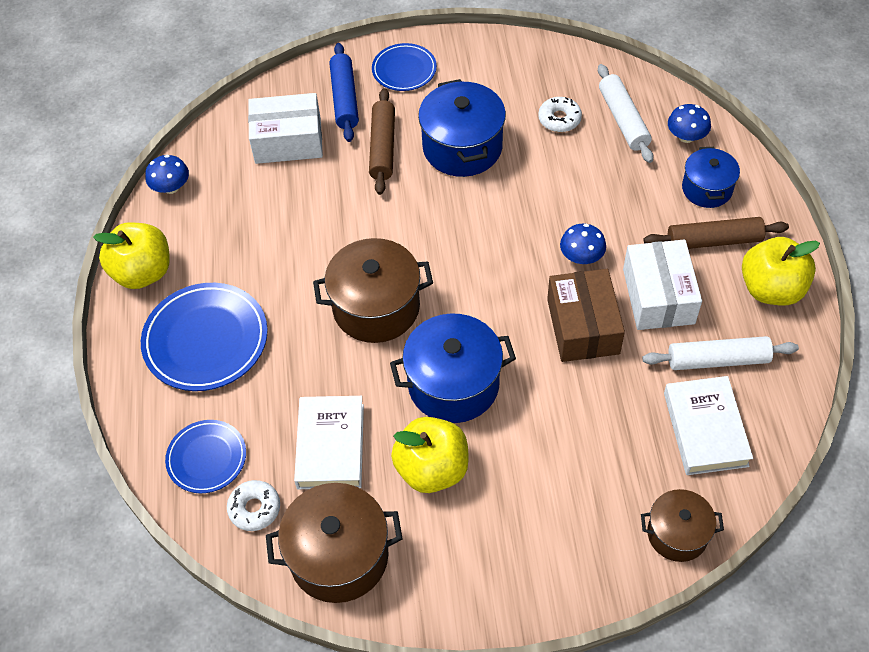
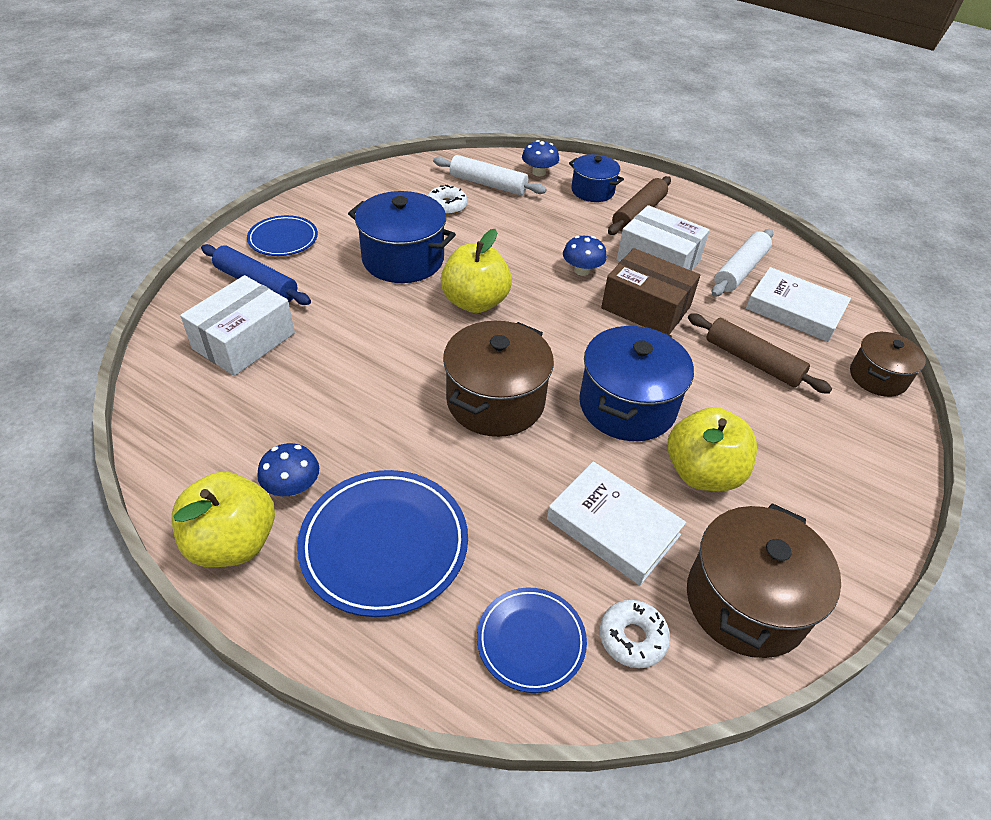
camera: 55 degrees left, 10 degrees down
(171, 187) = (165, 450): blue mushroom -> blue mushroom (292, 487)
(382, 147) = (339, 296): brown rolling pin -> brown rolling pin (752, 361)
(771, 289) = (704, 217): yellow apple -> yellow apple (475, 302)

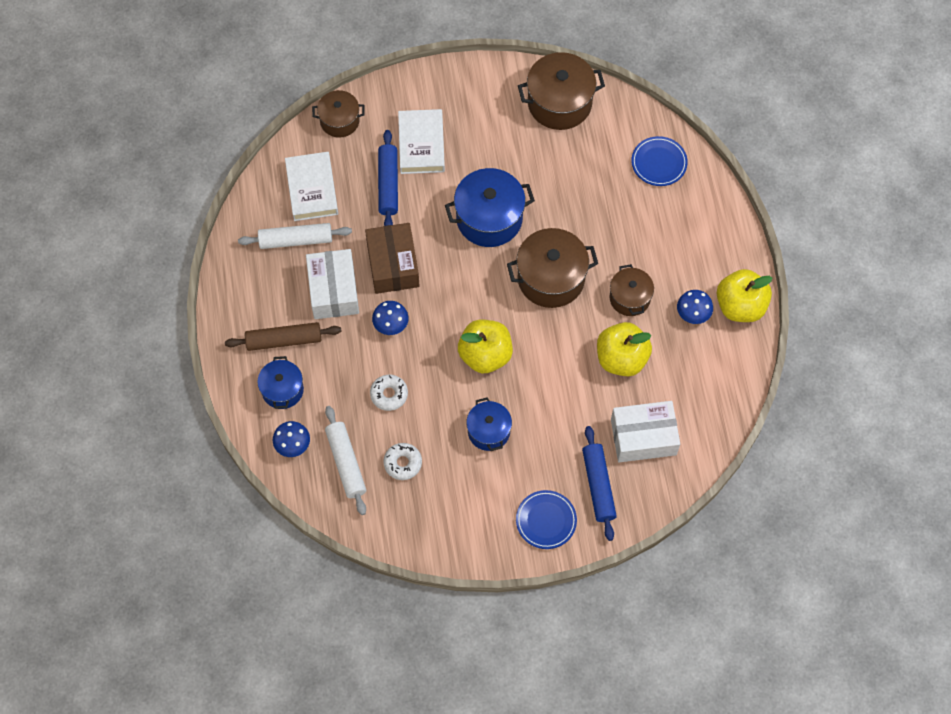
camera: 130 degrees left, 20 degrees up
(384, 544) = (677, 249): blue plate -> none
(388, 446) = (629, 298): none -> brown pot
(403, 259) = (489, 431): blue pot -> blue pot, size x0.61
(613, 527) = (573, 173): white book -> white book (421, 144)
(632, 638) = (619, 131): white donut -> white donut (389, 394)
(702, 473) = (502, 159): yellow apple -> yellow apple (621, 358)
(752, 361) = (388, 184): brown rolling pin -> blue rolling pin

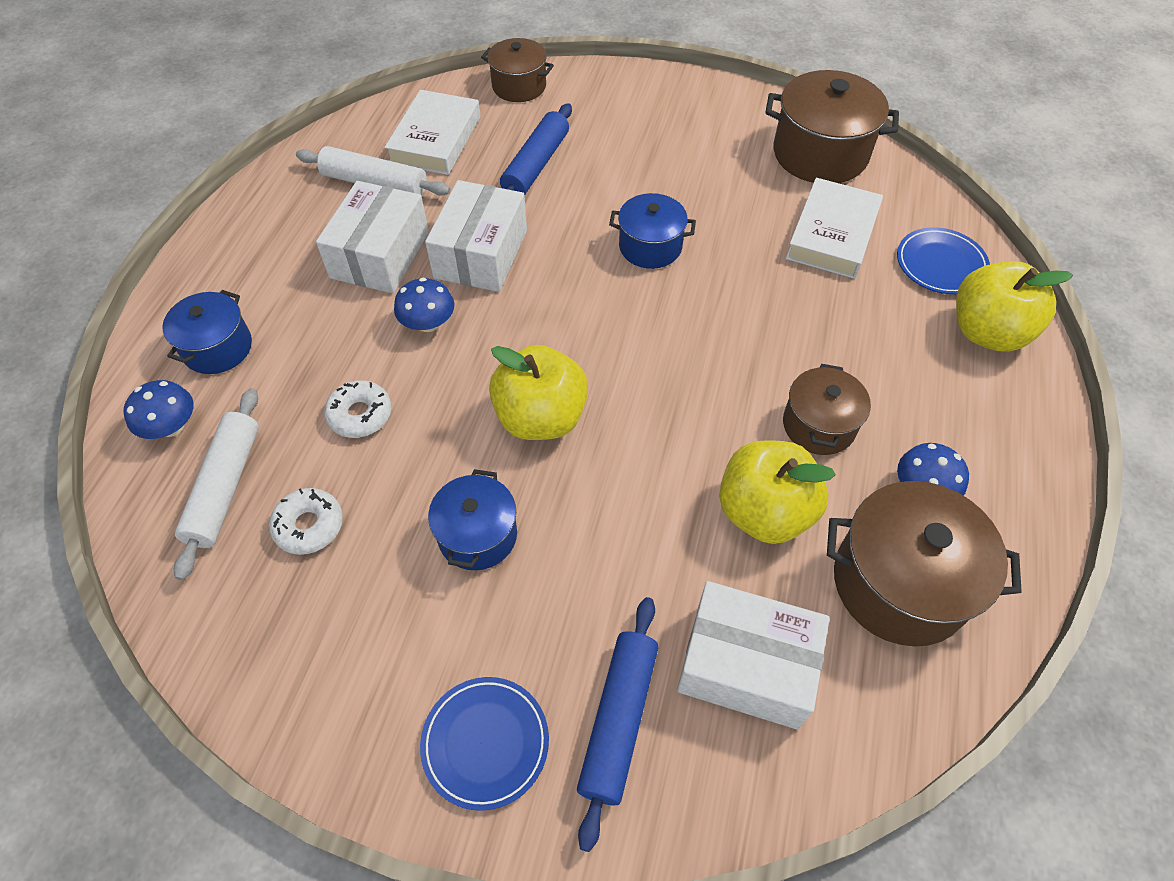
camera: 25 degrees right, 10 degrees down
(284, 340) = (270, 288): brown rolling pin -> none
(393, 265) = (481, 254): brown box -> white box
(421, 144) = (606, 139): white book -> white book (832, 234)
(489, 218) = (650, 246): blue pot -> blue pot, size x0.61
(551, 278) = (702, 351): brown pot -> brown pot (899, 583)
(740, 306) = (1015, 511): yellow apple -> yellow apple (987, 332)

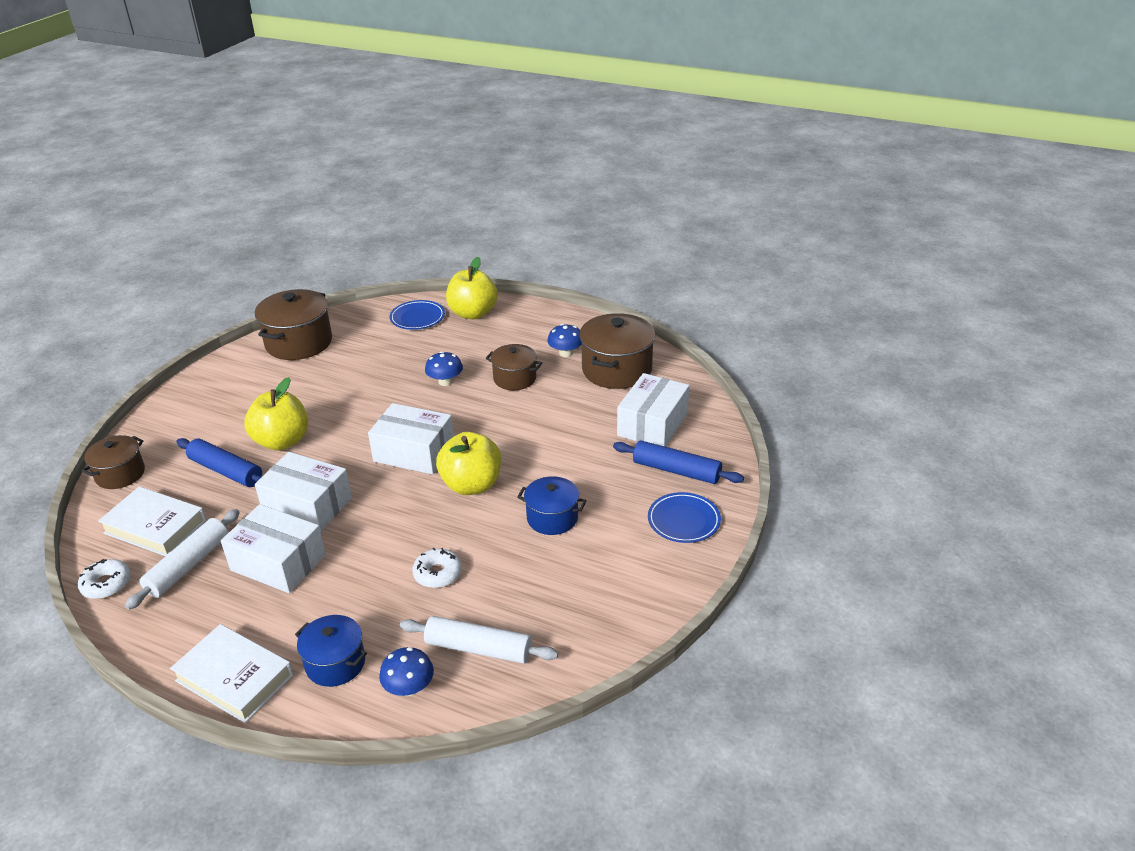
camera: 80 degrees left, 20 degrees down
(309, 526) = (524, 599): white donut -> white donut (106, 584)
(428, 323) = (365, 536): blue mushroom -> blue mushroom (445, 381)
(603, 335) = (414, 452): none -> white box
(650, 246) = (344, 424): blue pot -> none
(764, 512) = (565, 405): yellow apple -> yellow apple (282, 441)
(832, 234) = (373, 350): white book -> white book (234, 678)

